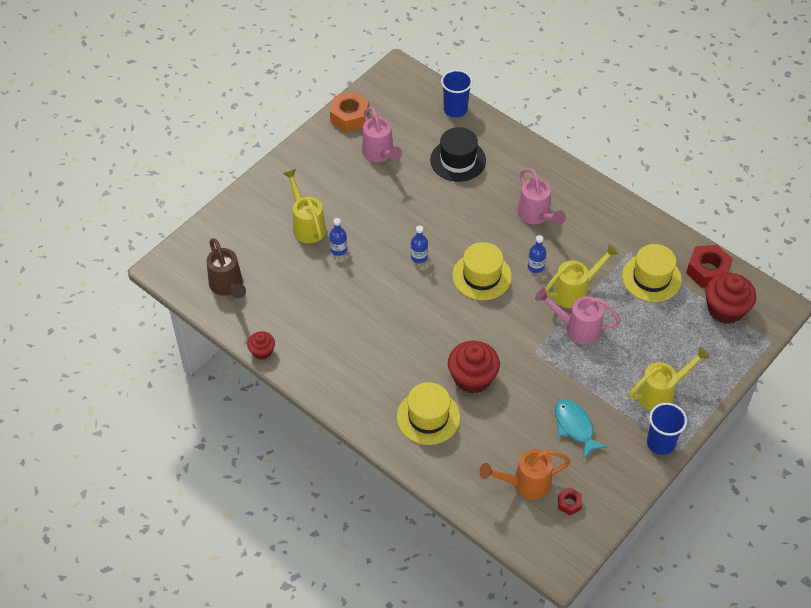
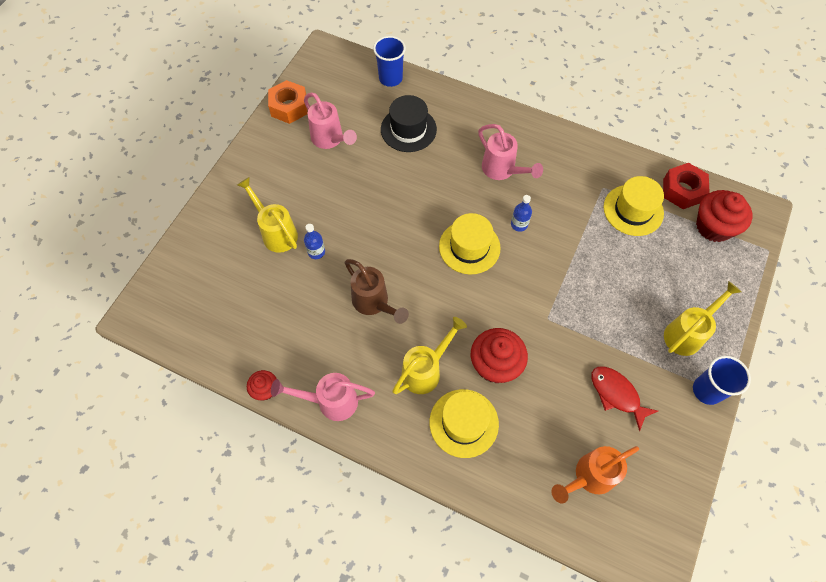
camera: 15 degrees left, 10 degrees up
(228, 287) = (210, 322): brown watering can -> brown watering can (374, 303)
(419, 257) = (400, 241): blue bottle -> none
(569, 503) = (641, 488): red nut -> none
(575, 291) = (566, 241): yellow watering can -> yellow watering can (426, 370)
(575, 427) = (616, 394): turquoise fish -> red fish
(576, 328) = (580, 282): pink watering can -> pink watering can (330, 401)

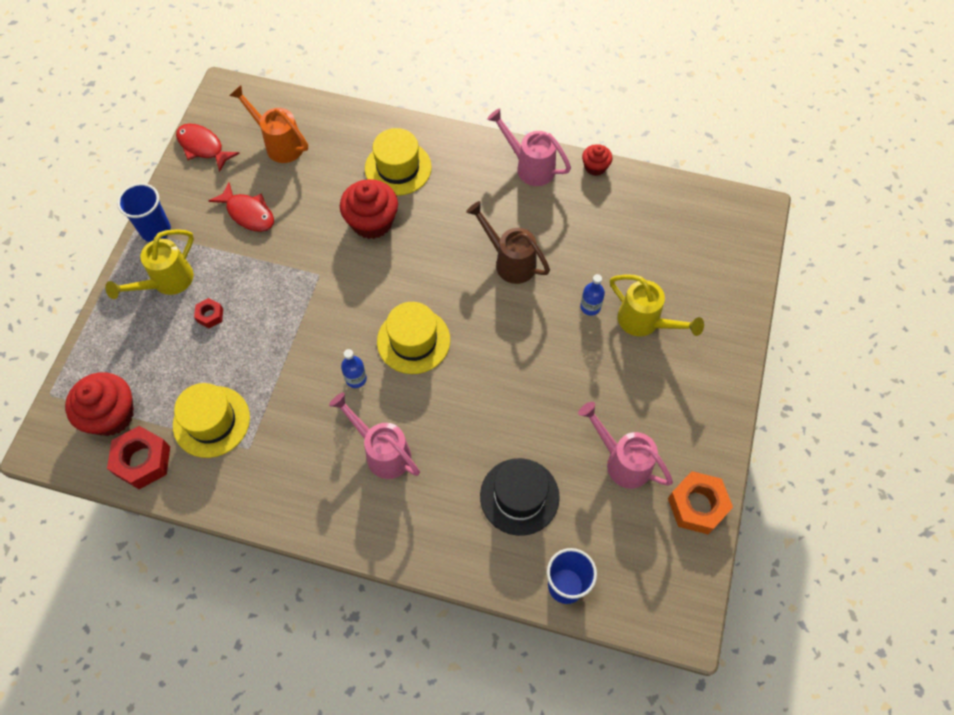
camera: 170 degrees right, 0 degrees up
(330, 401) = (529, 166): pink watering can -> pink watering can turned 135 degrees counterclockwise
(426, 370) = (442, 206): yellow watering can -> none
(589, 477) = (279, 143): orange watering can -> orange watering can turned 105 degrees counterclockwise
(643, 295) = (210, 315): none -> red nut
(672, 487) = (203, 147): none -> red fish

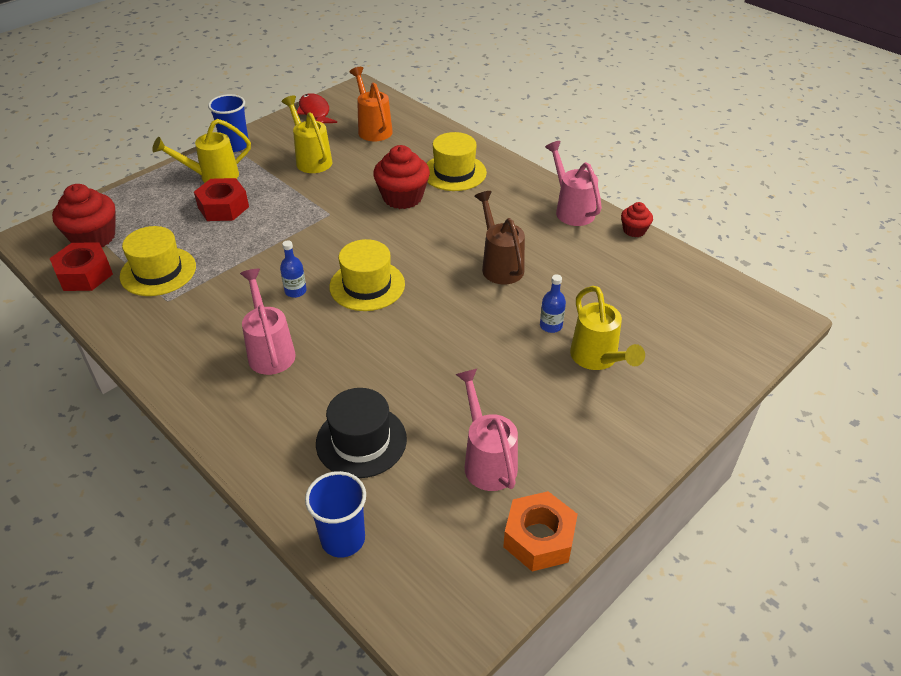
camera: 30 degrees right, 20 degrees down
(210, 315) = (223, 207): red nut -> red nut, size x1.90
(248, 213) = (311, 159): red fish -> yellow watering can

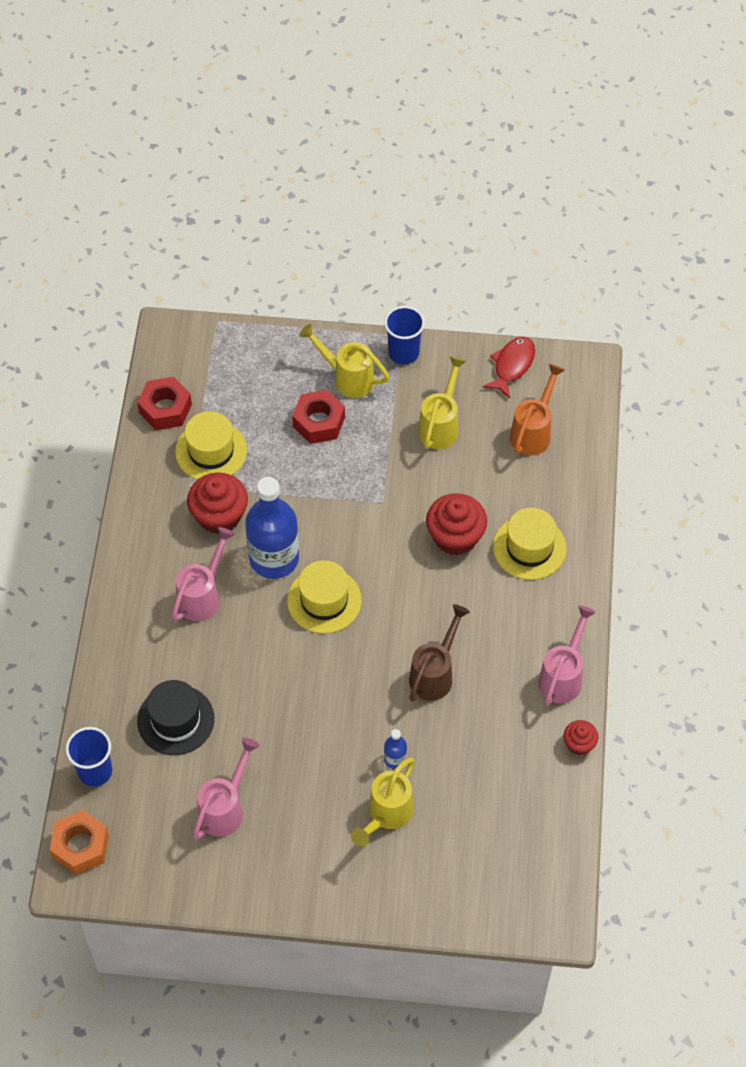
camera: 50 degrees right, 15 degrees up
(93, 237) = (205, 373): red cupcake -> red cupcake (219, 516)
(295, 291) = (274, 558): blue bottle -> blue bottle, size x2.36
(539, 538) = (189, 882): orange nut -> orange nut (80, 846)

